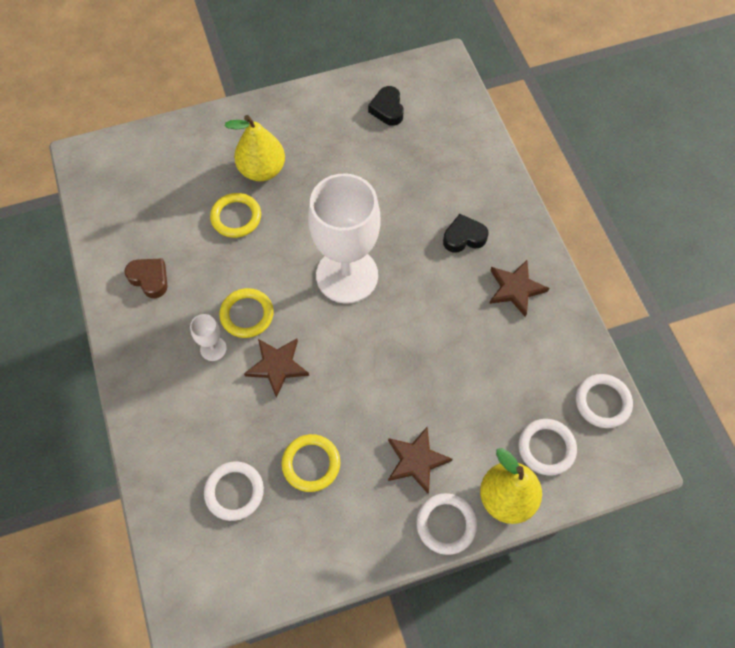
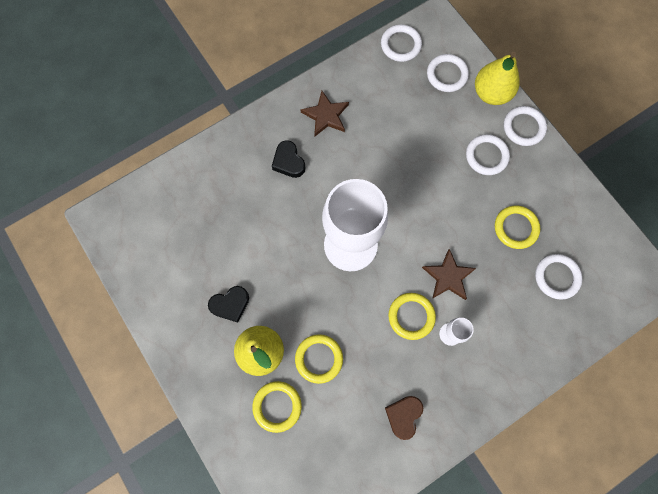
camera: 105 degrees left, 10 degrees up
(205, 172) = (277, 406): none -> yellow ring
(387, 109) = (166, 256): black heart -> black heart (230, 304)
(416, 460) = (486, 156): brown star -> white ring

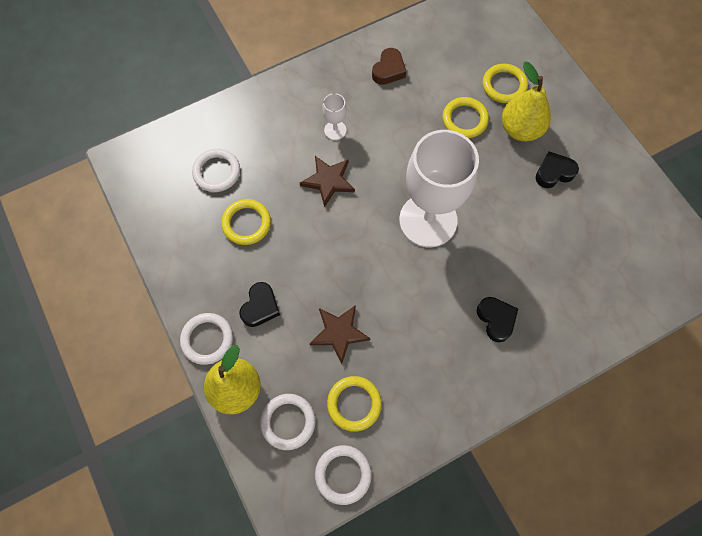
camera: 175 degrees left, 5 degrees down
(326, 115) = (449, 376): brown star -> brown star (339, 333)
(411, 316) = (371, 148): yellow ring -> yellow ring (354, 404)
(486, 156) = (260, 307): white ring -> black heart

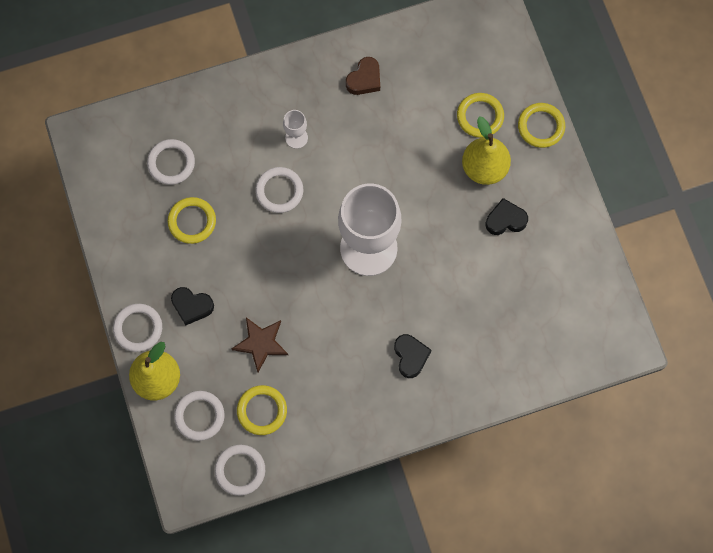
camera: 10 degrees right, 5 degrees up
(260, 307) = (192, 306): black heart -> black heart turned 75 degrees clockwise
(328, 181) = (279, 191): brown star -> white ring
(464, 119) = (430, 147): yellow ring -> yellow ring (541, 126)

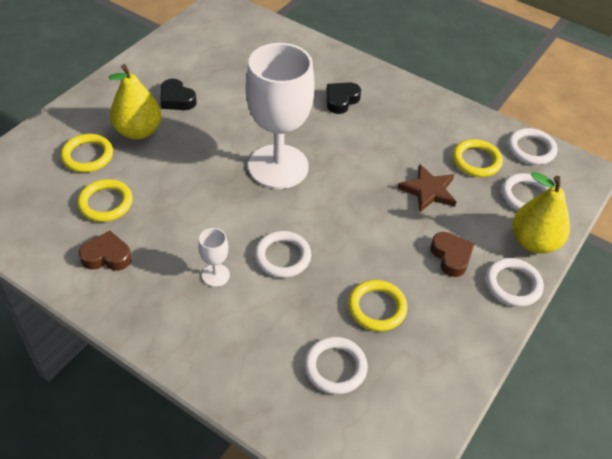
camera: 130 degrees left, 25 degrees down
(192, 306) = (451, 256): black heart -> brown heart
(541, 126) = (69, 115): yellow ring -> yellow ring (105, 203)

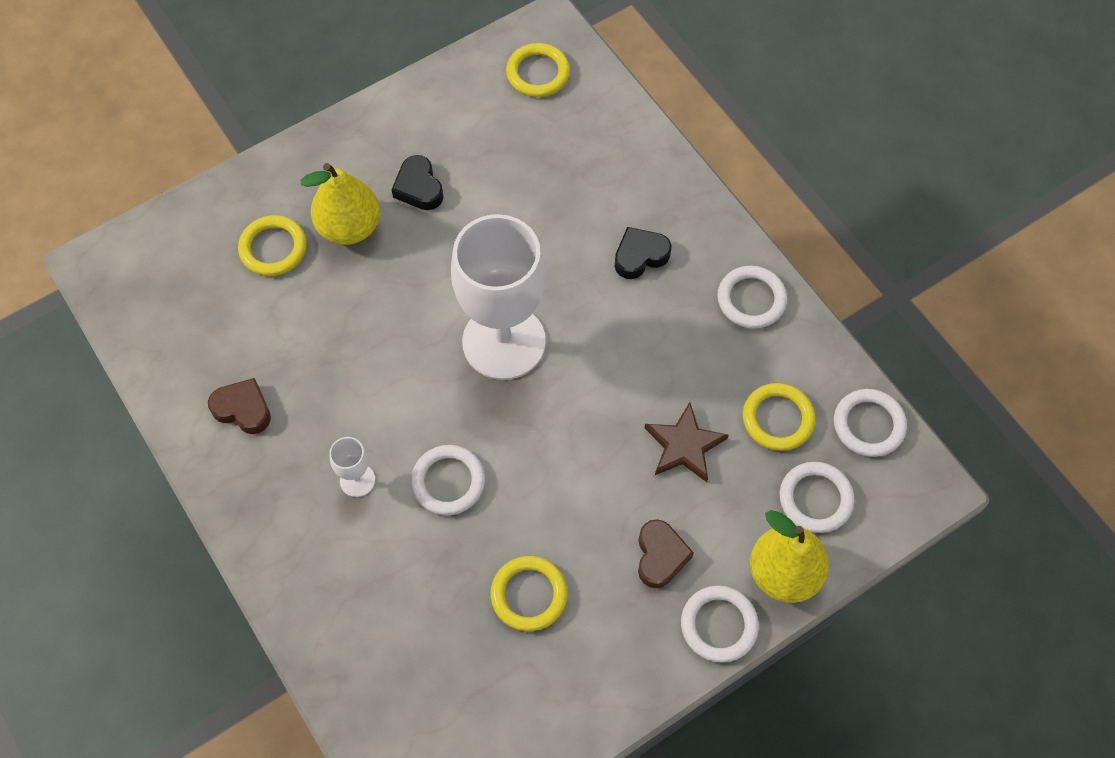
camera: 25 degrees right, 15 degrees up
(105, 203) = (269, 329): yellow ring -> yellow ring (538, 73)
(335, 367) = (441, 655): white ring -> white ring (751, 299)

